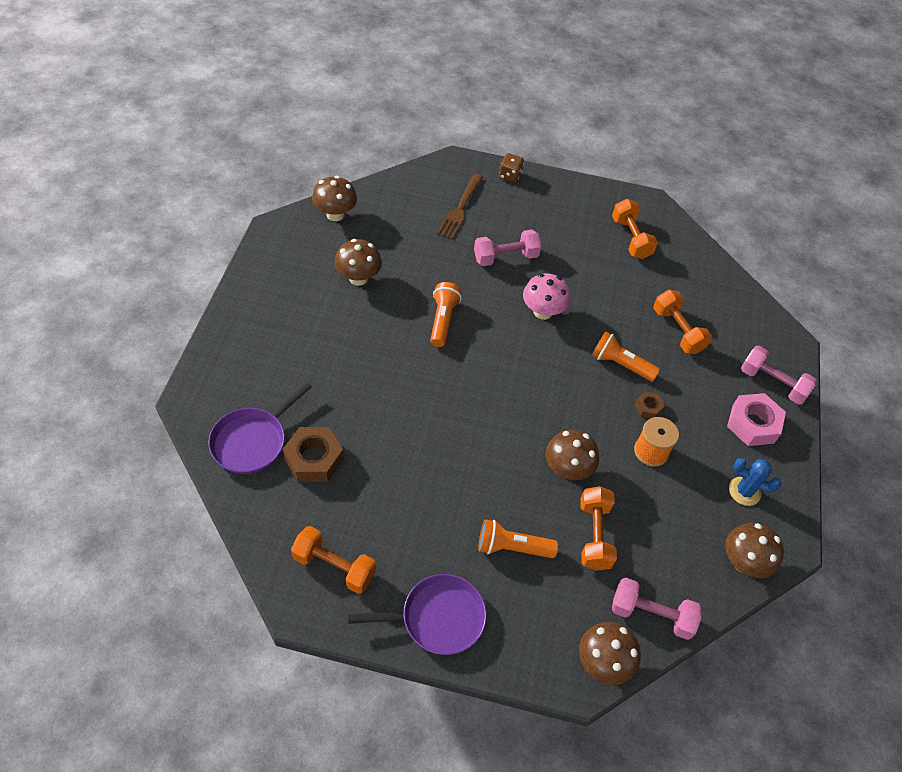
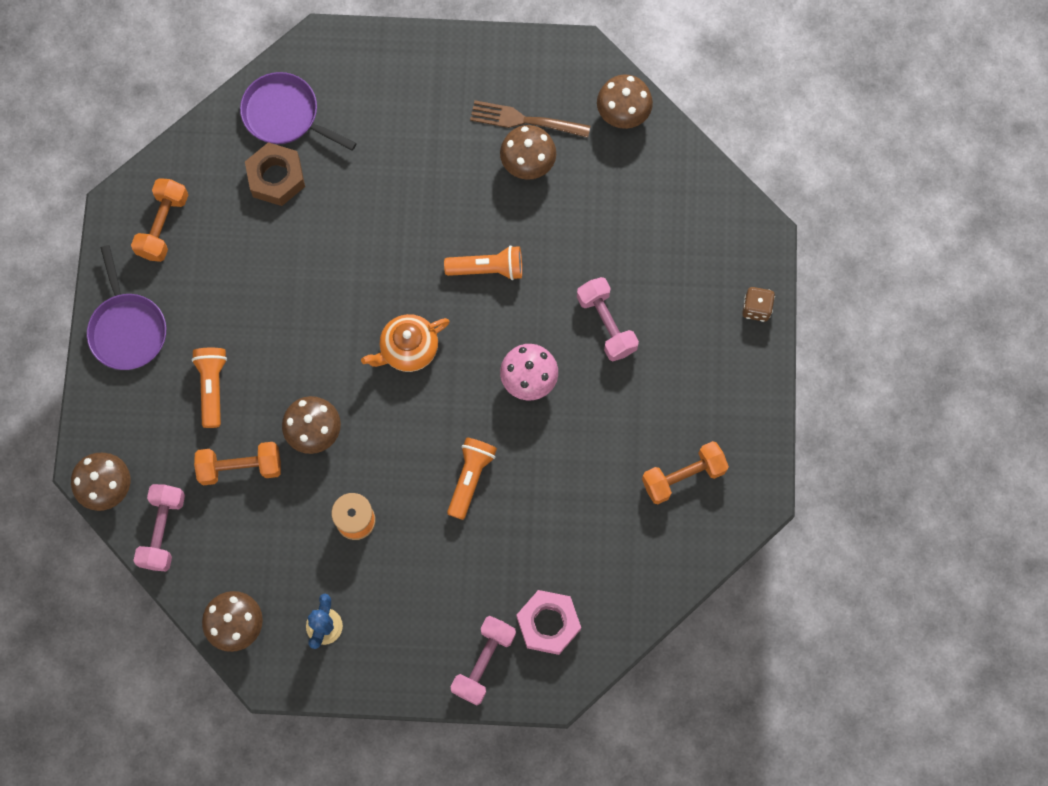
camera: 85 degrees right, 20 degrees up
(460, 208) = (676, 256): brown fork -> brown fork (526, 120)
(502, 386) = (408, 349): none -> orange teapot
(648, 408) = (414, 514): brown nut -> none
(677, 331) = (539, 544): orange dumbbell -> none
(753, 424) = (417, 637): pink nut -> pink nut (548, 623)

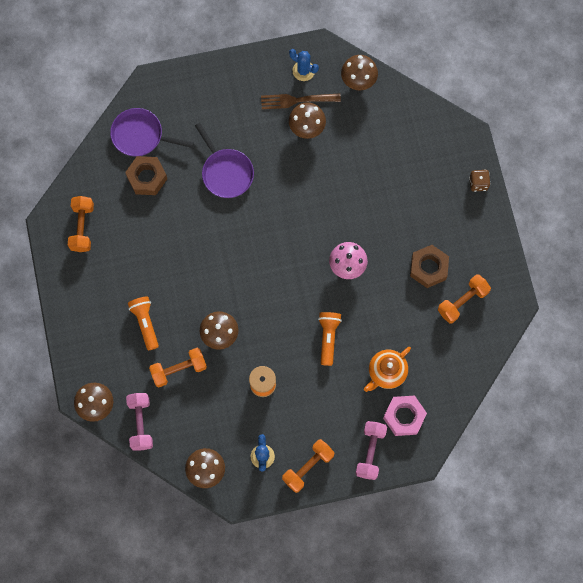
camera: 15 degrees left, 0 degrees up
(127, 329) = (79, 300): purple pan -> purple pan (226, 172)
(386, 660) = (308, 467): none -> orange dumbbell
(408, 349) = (264, 266): orange teapot -> orange teapot (386, 372)
(488, 269) = (300, 202): orange flashlight -> none
(547, 80) = (303, 71): none -> blue cactus
(606, 324) = (386, 218): pink dumbbell -> none
(647, 414) = (428, 268): none -> brown nut

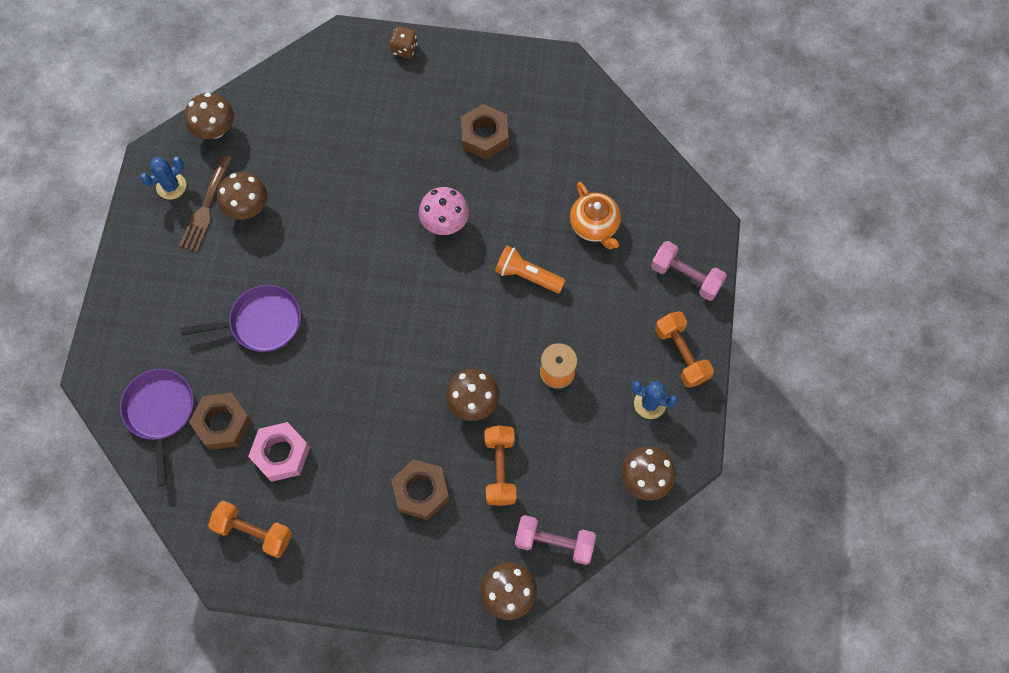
camera: 70 degrees left, 5 degrees down
(140, 135) = (160, 412): purple pan -> purple pan turned 135 degrees clockwise
(145, 323) = (421, 491): orange flashlight -> brown nut
(404, 417) = (655, 225): pink nut -> pink nut (281, 454)
(462, 301) = (540, 115): orange dumbbell -> none

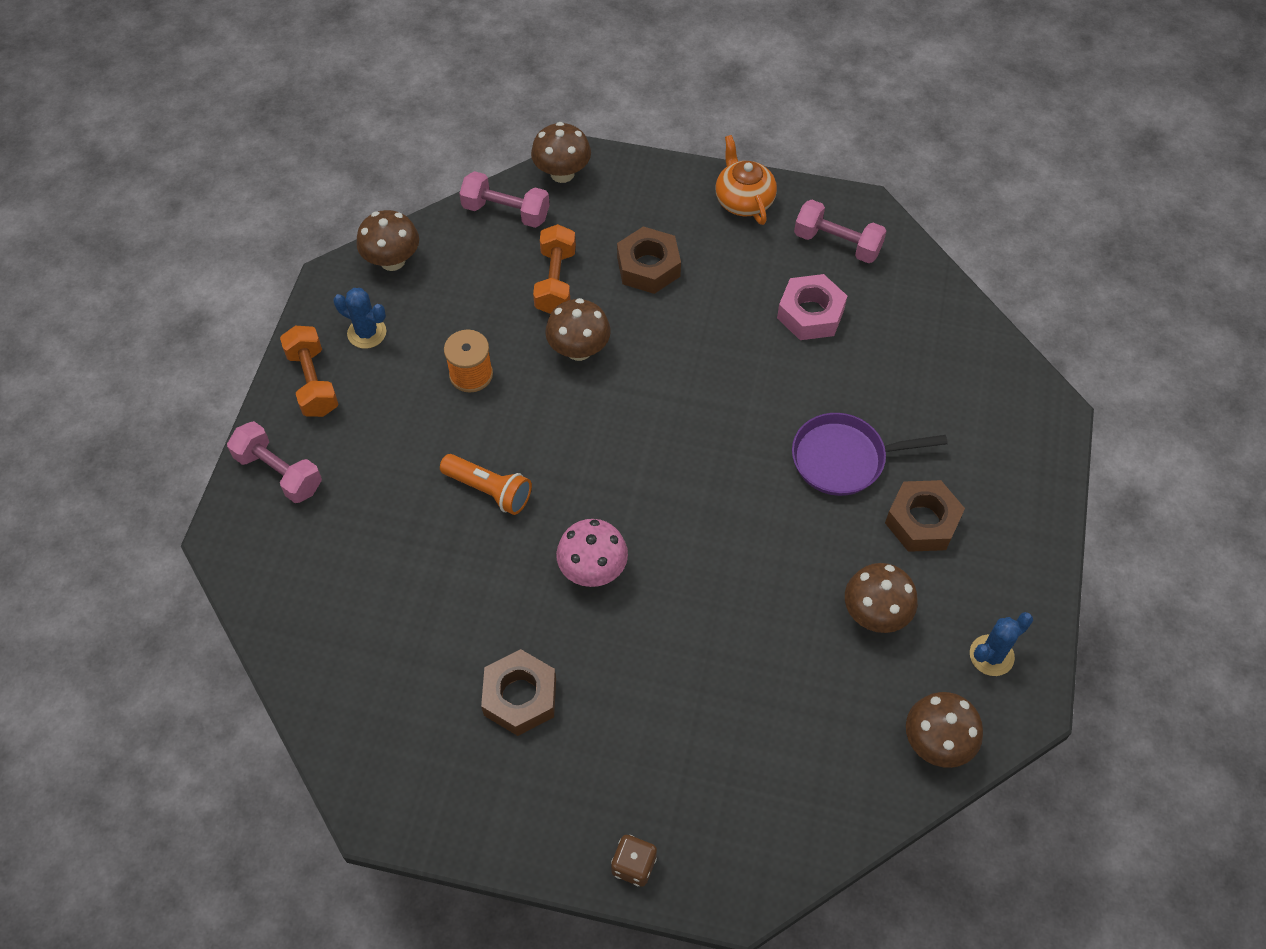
camera: 175 degrees left, 10 degrees down
(160, 412) = (960, 367): purple pan -> none
(206, 206) = (935, 621): brown fork -> none
(222, 423) = (883, 349): brown nut -> brown nut (922, 521)
(253, 532) = (837, 243): orange dumbbell -> pink dumbbell
(594, 225) = (384, 549): orange teapot -> orange teapot (743, 200)

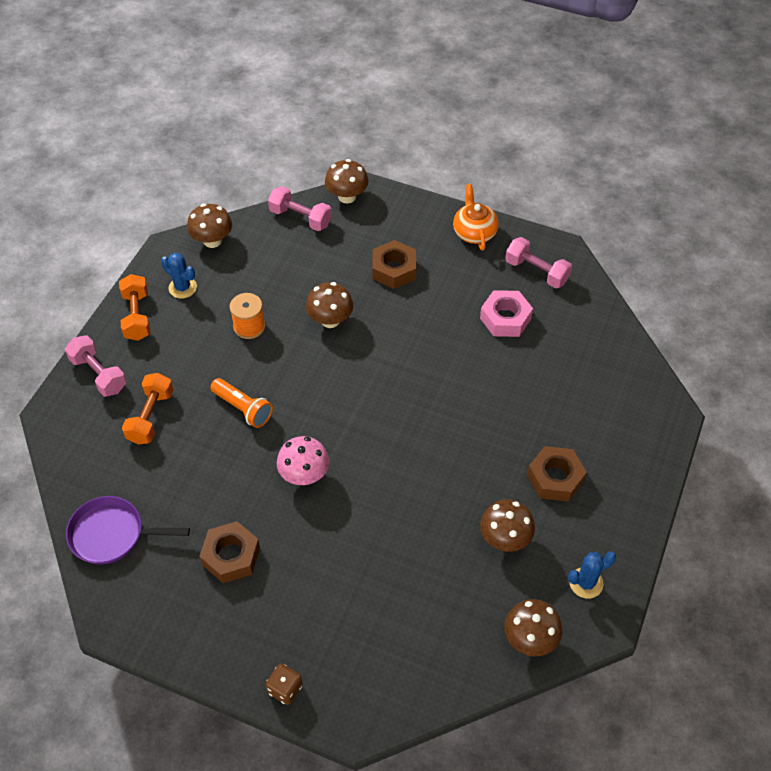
camera: 10 degrees right, 5 degrees down
(555, 281) = (325, 270): orange dumbbell -> orange dumbbell (151, 417)
(844, 459) = (507, 425): purple pan -> purple pan (112, 534)

